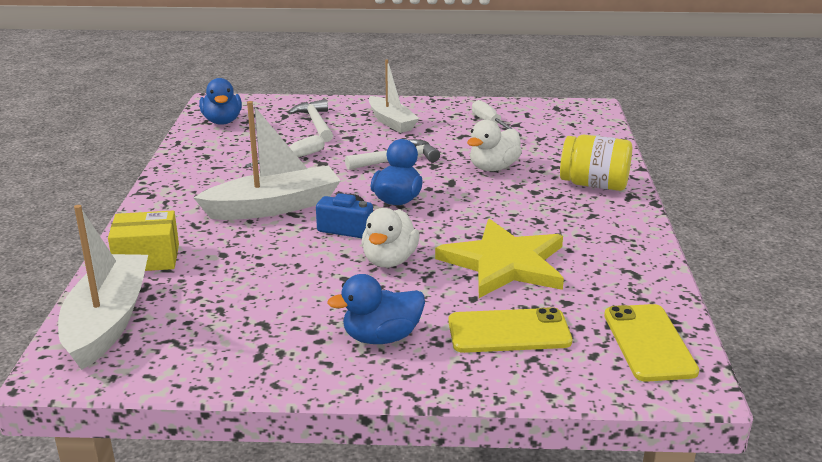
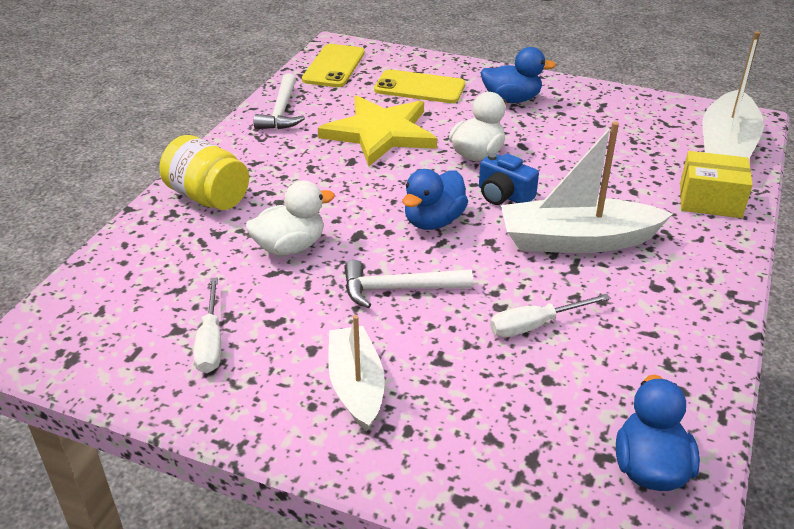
camera: 160 degrees left, 10 degrees up
(316, 123) = (482, 415): white hammer -> white hammer (281, 111)

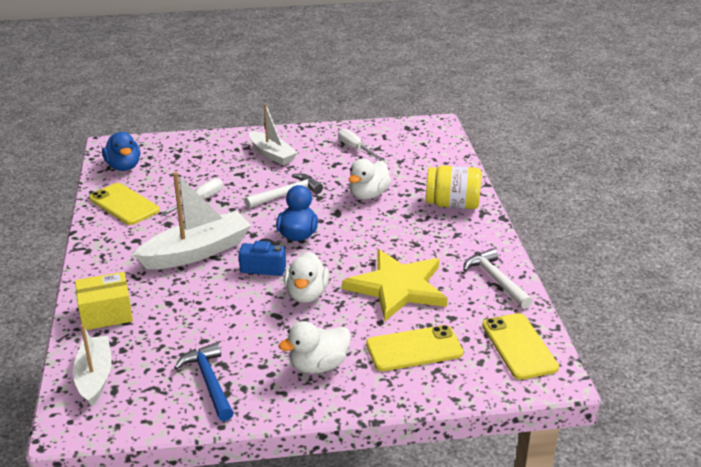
camera: 150 degrees right, 5 degrees down
(511, 99) = (318, 365): blue duck -> white duck
(616, 115) = (209, 382): none -> blue hammer
(664, 363) = (124, 204): none -> yellow phone
(726, 147) = (95, 377): white boat -> white boat, size x0.66

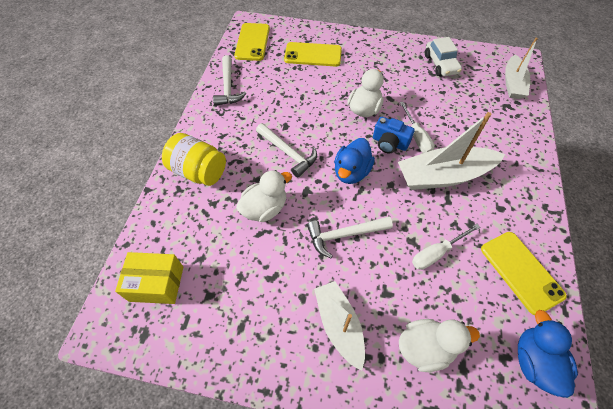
camera: 160 degrees left, 25 degrees up
(106, 313) = (514, 130): yellow box -> yellow box (156, 283)
(209, 382) = (440, 64): blue hammer -> white car
(318, 365) = (373, 58): white duck -> white duck (425, 348)
(356, 149) = (234, 302): white screwdriver -> white screwdriver (417, 137)
(374, 235) = (288, 153): none -> white hammer
(398, 287) = (298, 98): yellow star -> none

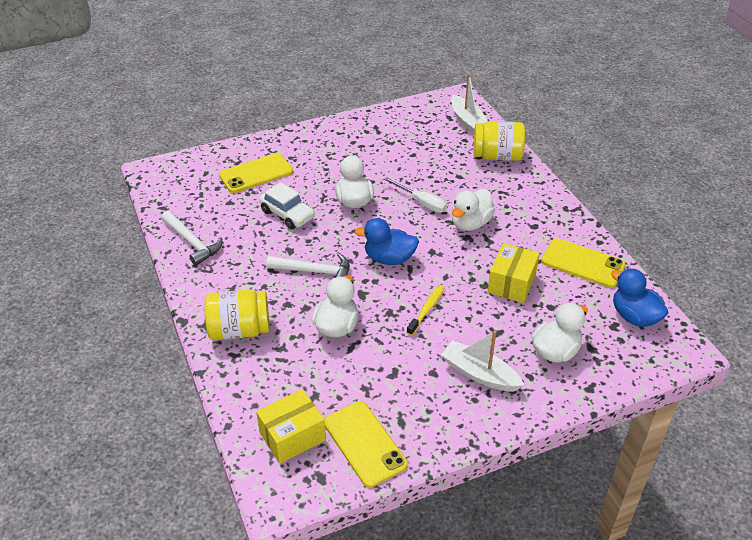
camera: 35 degrees left, 15 degrees down
(252, 42) = (175, 188): yellow phone -> yellow phone (364, 443)
(344, 235) = (427, 309): white hammer -> yellow toothbrush
(351, 172) = (389, 258): blue duck -> blue duck turned 105 degrees clockwise
(389, 143) = (402, 219): blue camera -> none
(436, 253) = (511, 283): white screwdriver -> yellow box
(440, 64) = (391, 130): white car -> white car (287, 214)
(443, 176) = (470, 223): white boat -> white duck
(516, 126) = (497, 156): none -> yellow jar

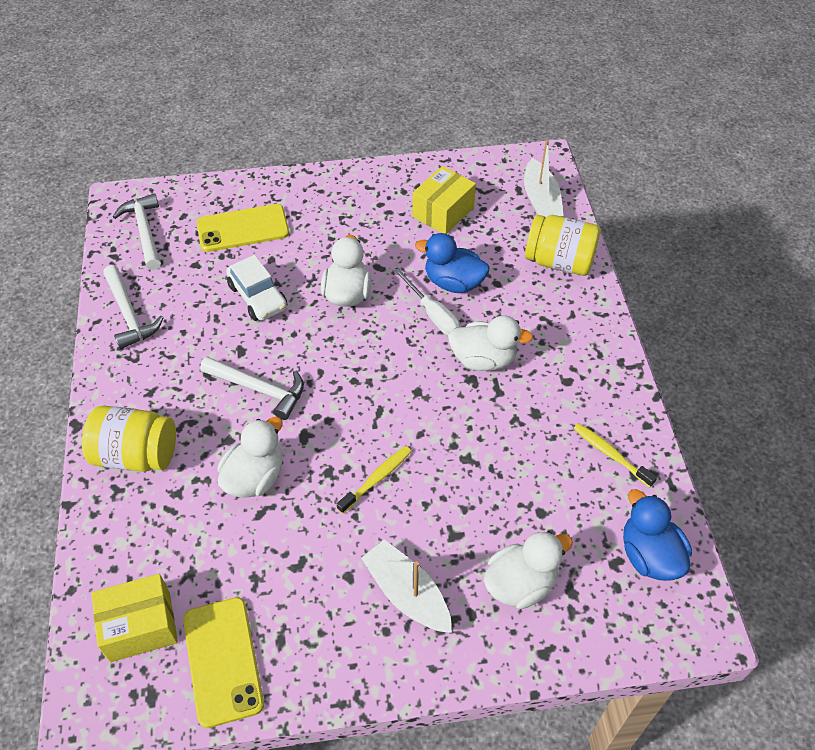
camera: 15 degrees right, 10 degrees up
(180, 188) = (145, 231): none -> white hammer
(389, 258) = (358, 390): blue duck -> blue duck (453, 283)
(470, 223) = (483, 359): white duck -> white duck turned 135 degrees counterclockwise
(511, 283) = (502, 464): yellow box -> yellow box (443, 212)
(582, 263) = (610, 454): yellow phone -> yellow toothbrush

